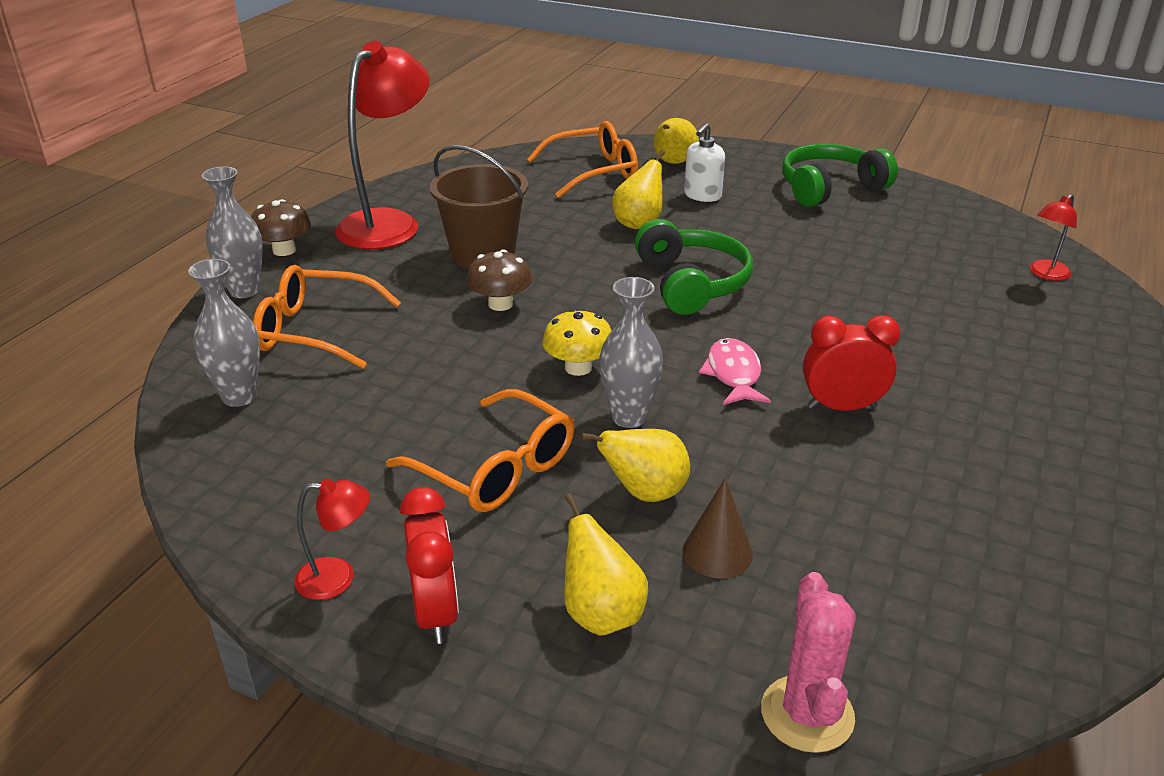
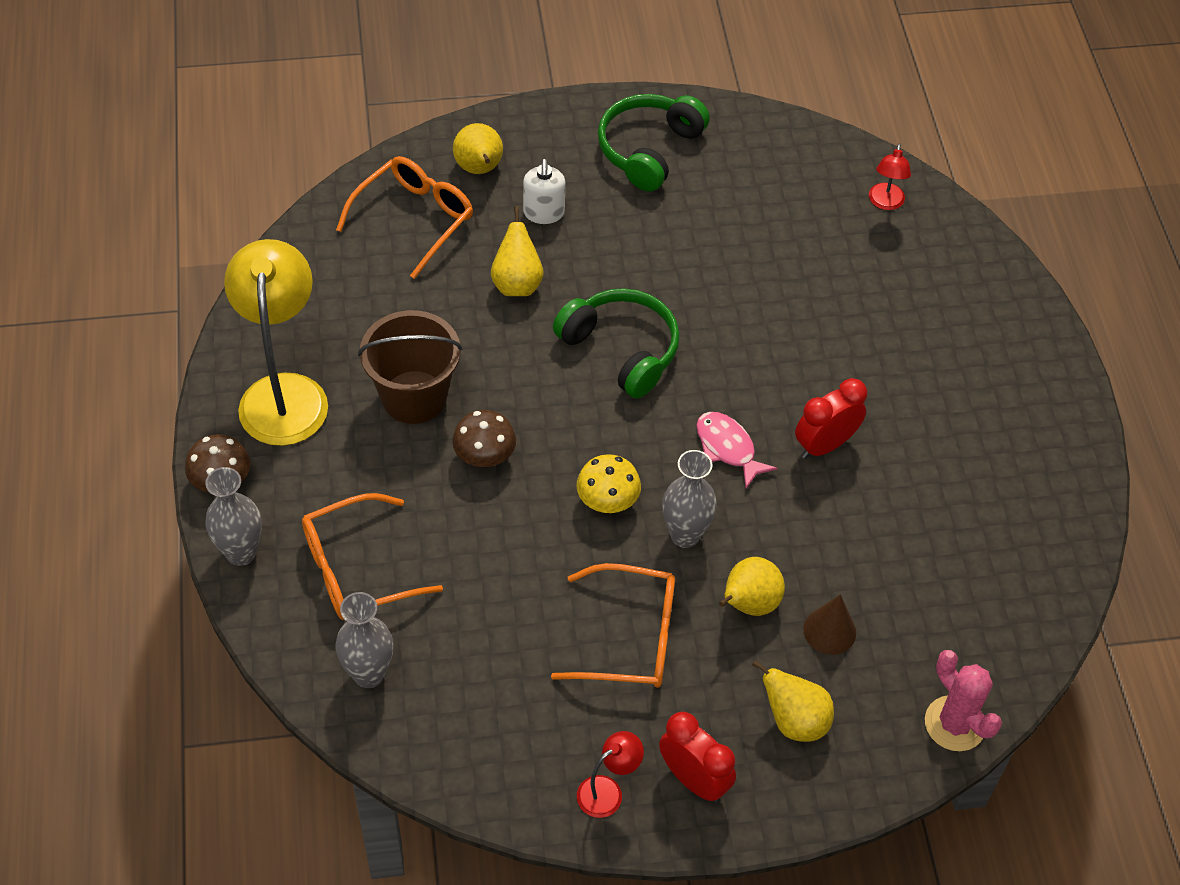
camera: 35 degrees left, 20 degrees up
(389, 223) = (284, 393): red lamp -> yellow lamp

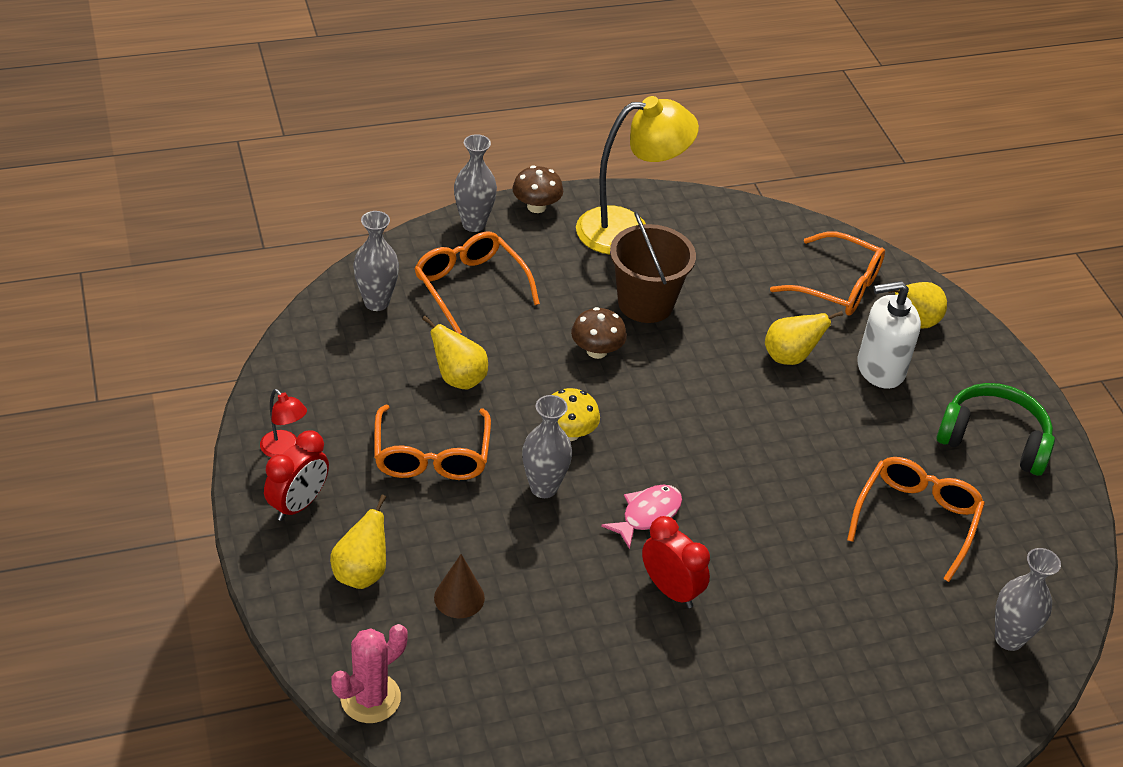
camera: 80 degrees right, 10 degrees down
(544, 213) = (880, 369): white soap dispenser -> white soap dispenser, size x1.53
(621, 349) = (738, 433): green headphones -> none
(745, 233) = (916, 519): none -> orange glasses
(748, 604) = (478, 536): yellow pear -> yellow pear (458, 379)
(885, 203) = (1009, 638): red lamp -> grey vase

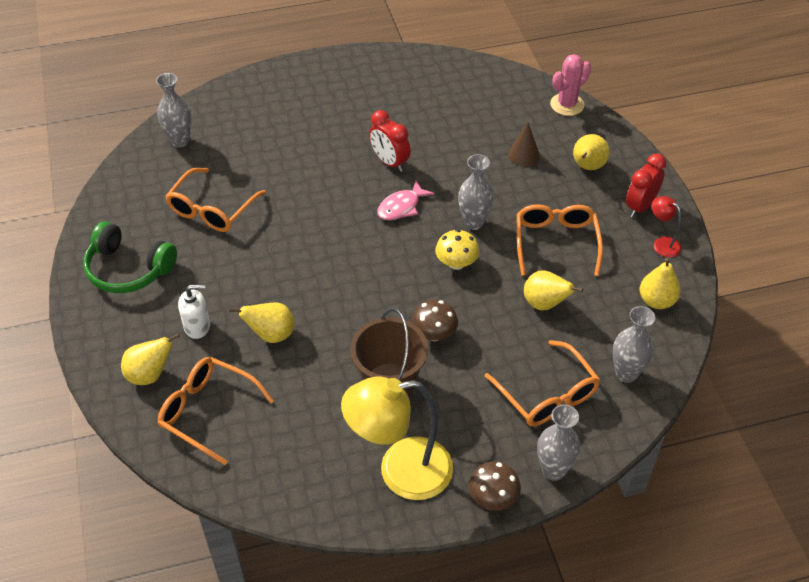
camera: 175 degrees left, 5 degrees up
(316, 377) = (656, 301): none -> yellow pear
(880, 369) = (197, 326): white soap dispenser -> white soap dispenser, size x0.65

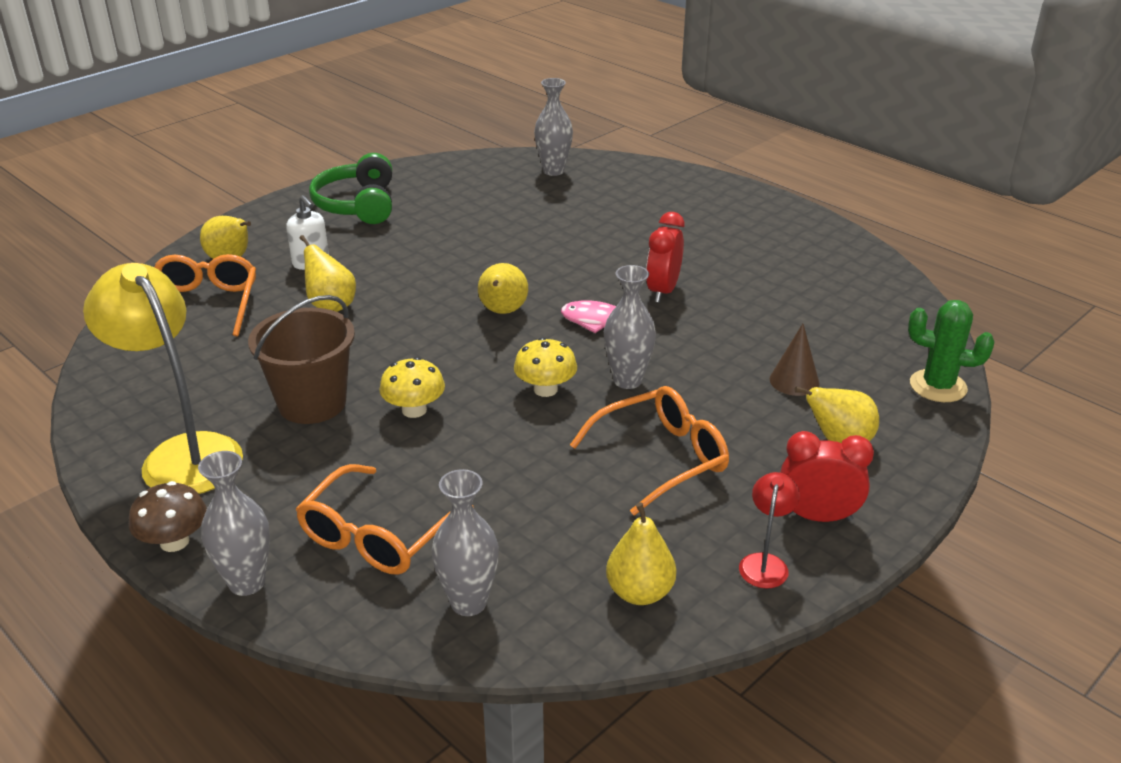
camera: 60 degrees right, 15 degrees down
(212, 209) = (477, 217): orange glasses -> none
(434, 334) = (414, 410): brown mushroom -> yellow mushroom
(545, 304) = (538, 483): yellow pear -> yellow pear (502, 311)
(567, 105) = (938, 386): pink cactus -> green cactus

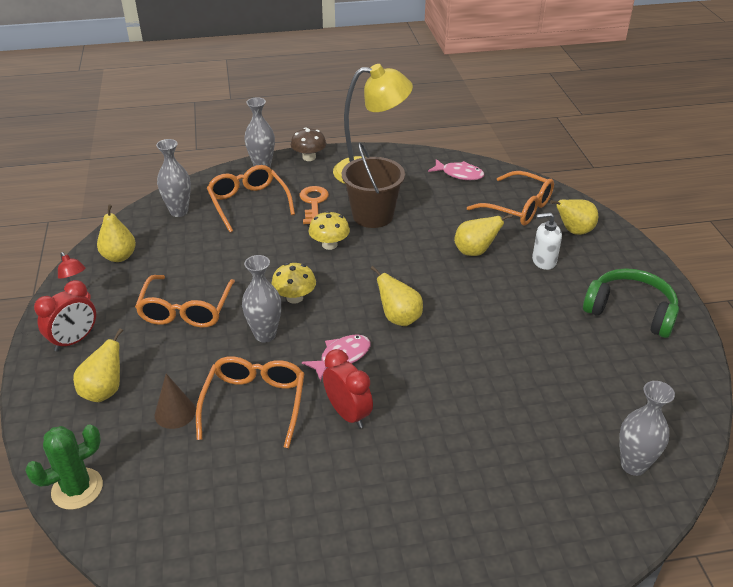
camera: 125 degrees right, 5 degrees up
(138, 372) = (459, 174): none -> pink fish
(321, 469) = (313, 203): none -> orange key
(719, 342) = (254, 403): none -> orange glasses

